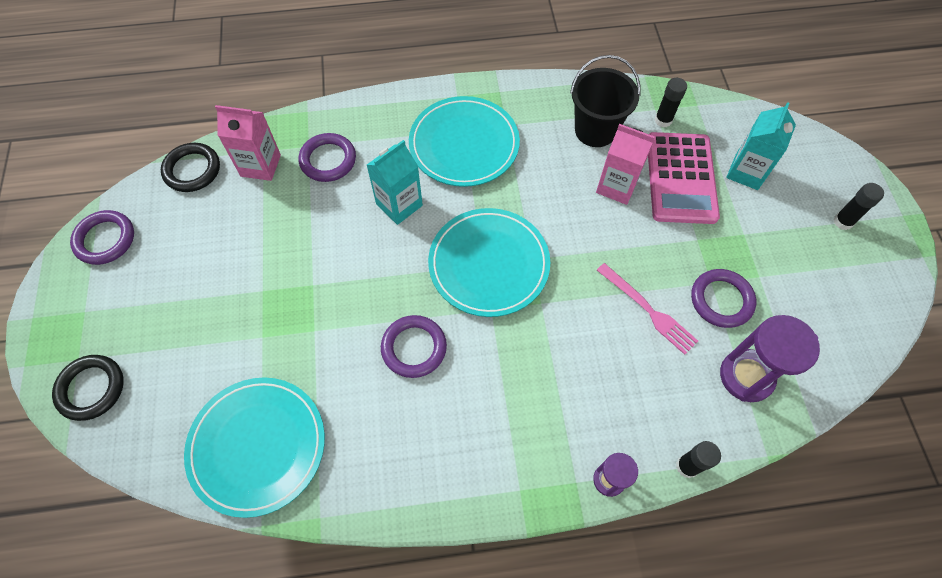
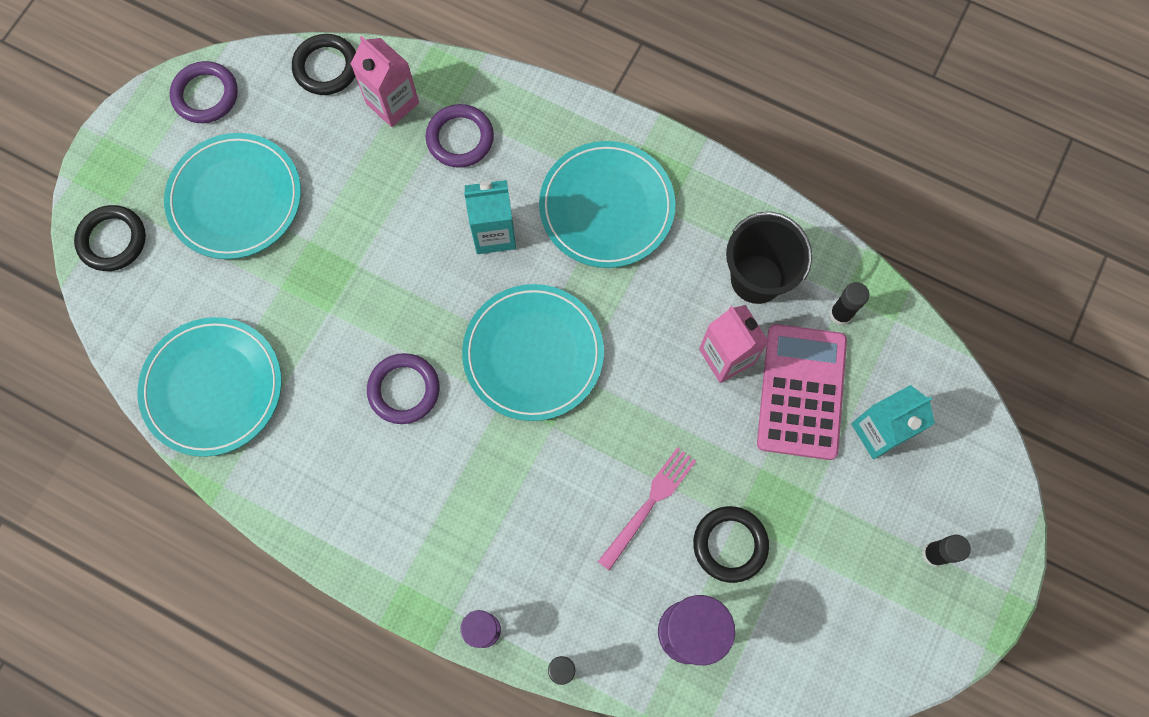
camera: 35 degrees right, 10 degrees up
(180, 296) = (235, 199): none -> turquoise plate
(648, 310) = (649, 504): pink fork -> pink fork turned 135 degrees counterclockwise
(680, 178) = (801, 392): pink calculator -> pink calculator turned 150 degrees clockwise
(721, 300) = (730, 544): purple ring -> black ring

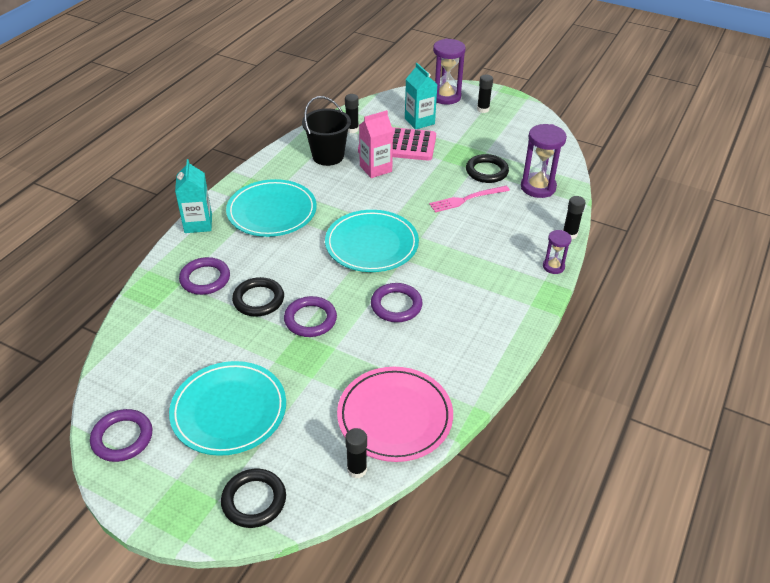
camera: 90 degrees left, 30 degrees down
(141, 346) = (357, 469): none -> black glue stick
(213, 388) = (395, 416): turquoise plate -> pink plate
(326, 67) = (121, 356): black ring -> black ring (258, 300)
(380, 278) = (310, 319): none -> purple ring
(392, 103) = (165, 315): pink carton -> none
(494, 233) = (283, 262): turquoise carton -> turquoise carton (198, 224)
(649, 504) = (467, 199): pink fork -> pink fork turned 60 degrees counterclockwise
(972, 484) = (445, 96): none -> purple hourglass

